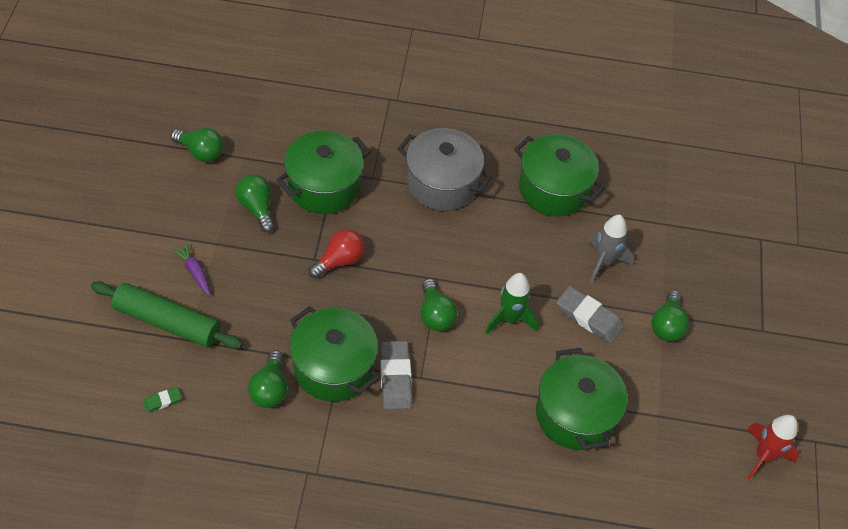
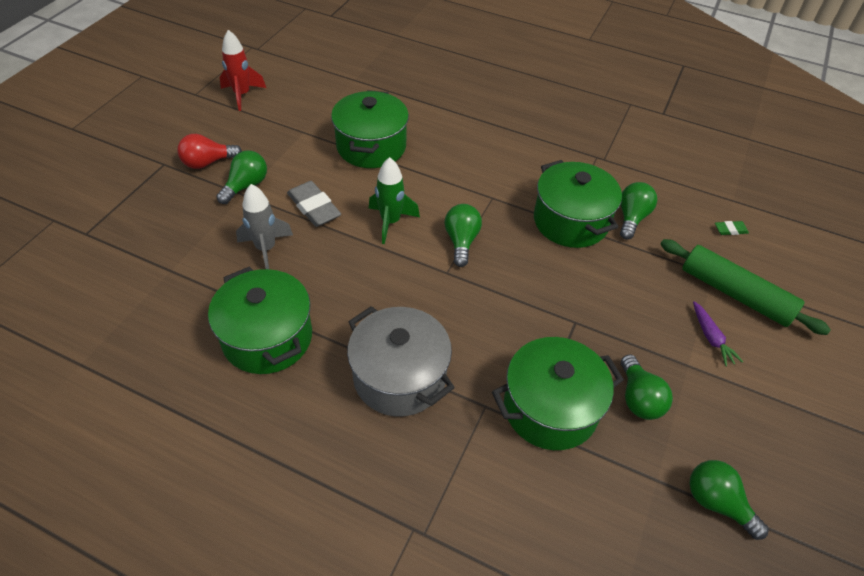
camera: 160 degrees left, 5 degrees down
(339, 261) = (547, 313): red light bulb -> red light bulb (208, 162)
(395, 377) = (515, 202): grey eraser -> none

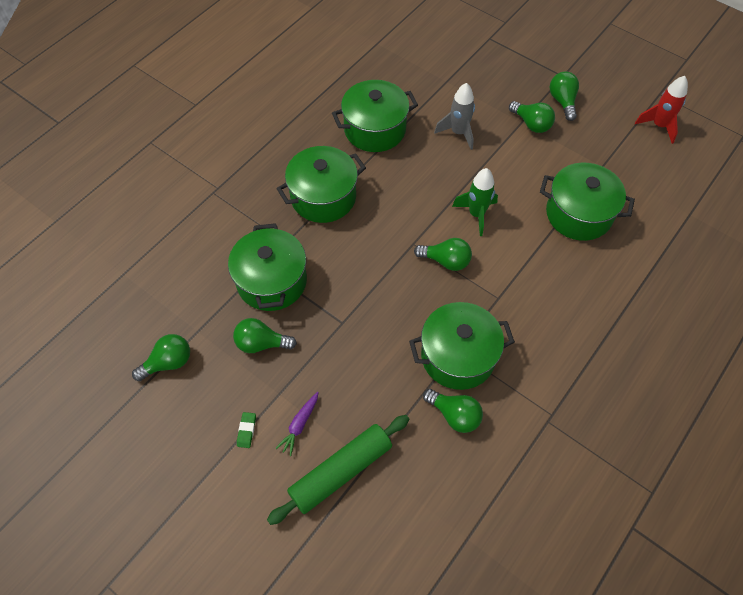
camera: 105 degrees right, 10 degrees up
(208, 162) = (562, 101): red light bulb -> green light bulb
(314, 207) = (501, 165): grey eraser -> none
(399, 377) = (323, 197): grey pot -> green pot
(711, 338) = (299, 425): purple carrot -> purple carrot turned 60 degrees counterclockwise
(730, 230) = (423, 511): green eraser -> green eraser (246, 430)

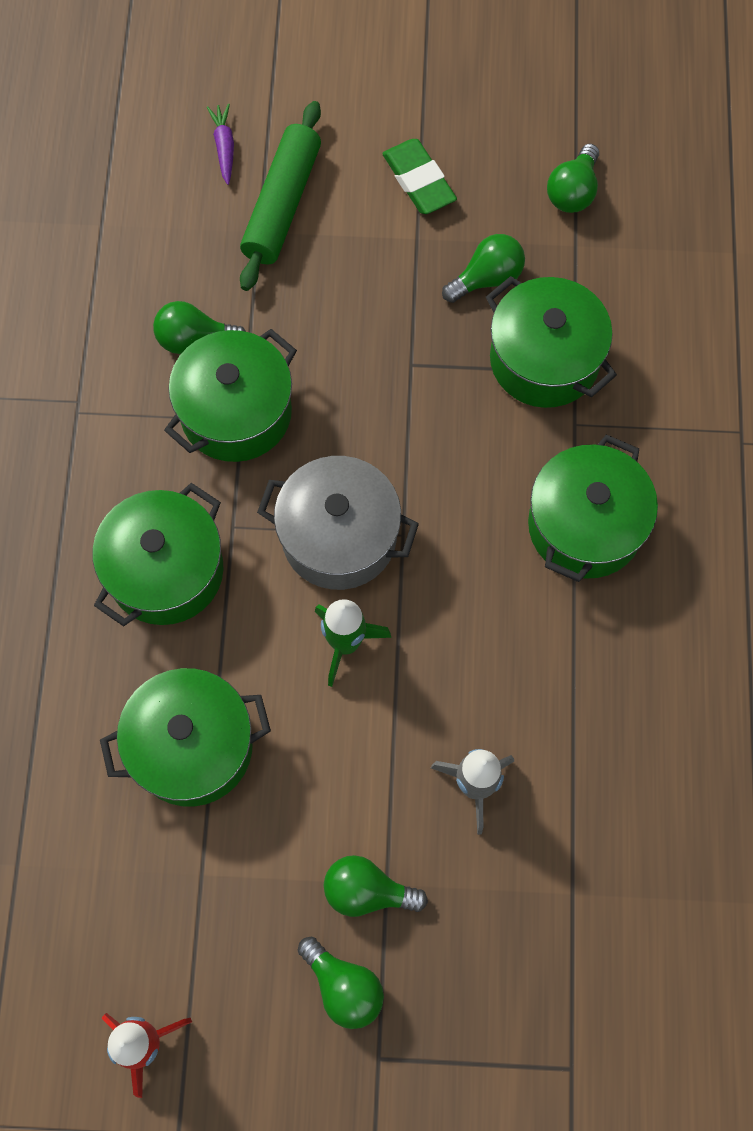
camera: 145 degrees right, 10 degrees up
(246, 430) = (418, 180): green eraser -> green eraser, size x2.00
(299, 425) = (365, 221): purple carrot -> purple carrot (224, 147)
(375, 129) = (609, 701): green pot -> green pot (166, 571)
(446, 261) = (339, 537): green light bulb -> grey pot

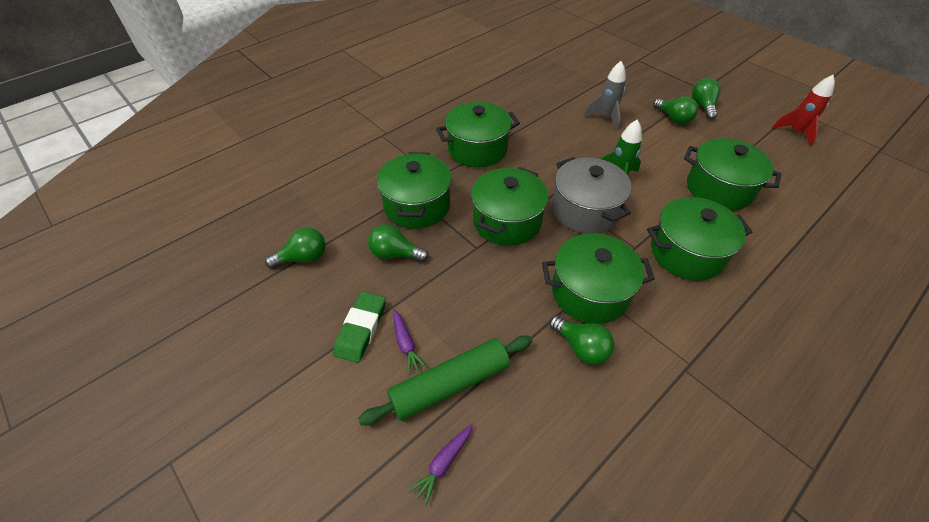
camera: 135 degrees left, 20 degrees down
(360, 203) = (406, 344): none -> purple carrot
(416, 431) = (506, 221): none -> green pot

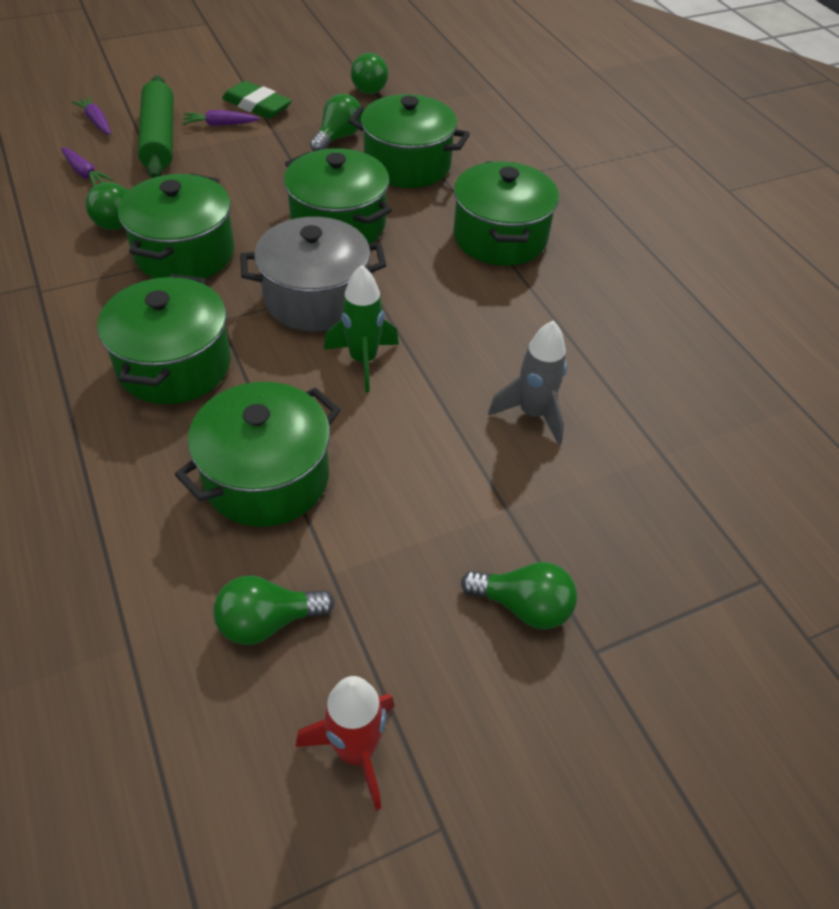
camera: 105 degrees right, 0 degrees up
(535, 420) = (85, 173): none -> purple carrot
(673, 119) = (494, 522): green light bulb -> green light bulb (267, 622)

